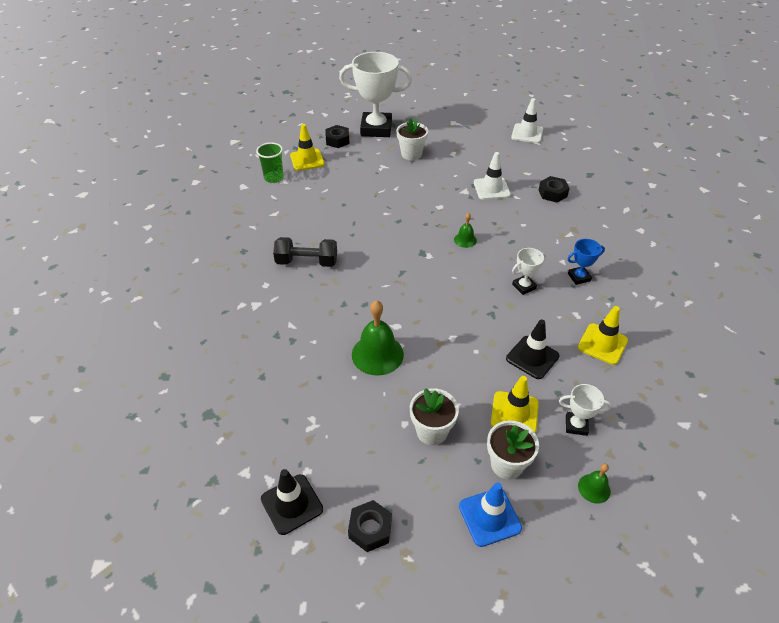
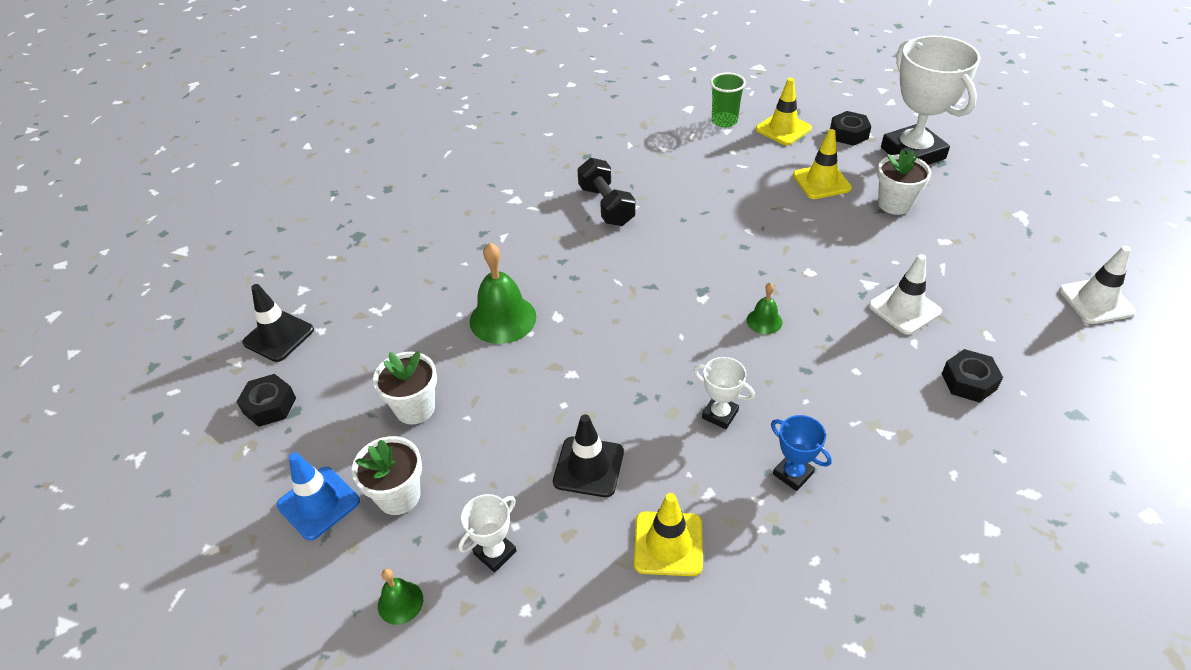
camera: 65 degrees right, 0 degrees up
(514, 413) = (482, 478): yellow traffic cone -> yellow traffic cone (821, 182)
(576, 425) = (495, 553): white trophy -> white trophy turned 60 degrees clockwise

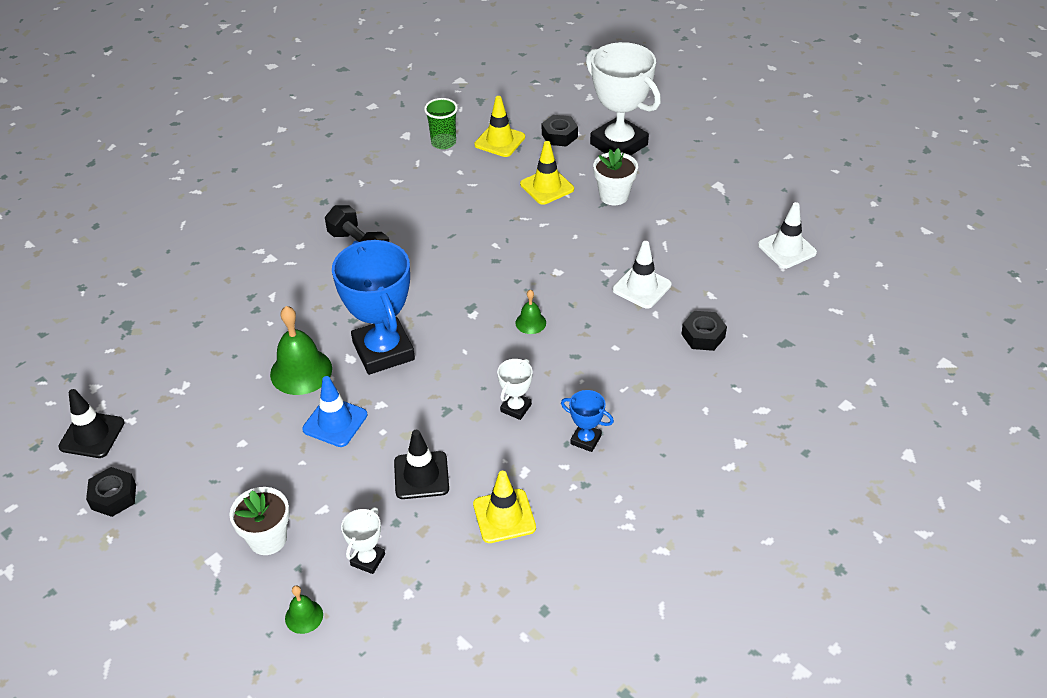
camera: 20 degrees left, 0 degrees up
(318, 503) = (199, 563): blue traffic cone -> blue traffic cone (335, 422)
(415, 408) = (252, 466): white flower pot -> none
(594, 316) = (383, 351): none -> blue trophy
(720, 414) = (516, 408): white trophy -> white trophy turned 75 degrees counterclockwise

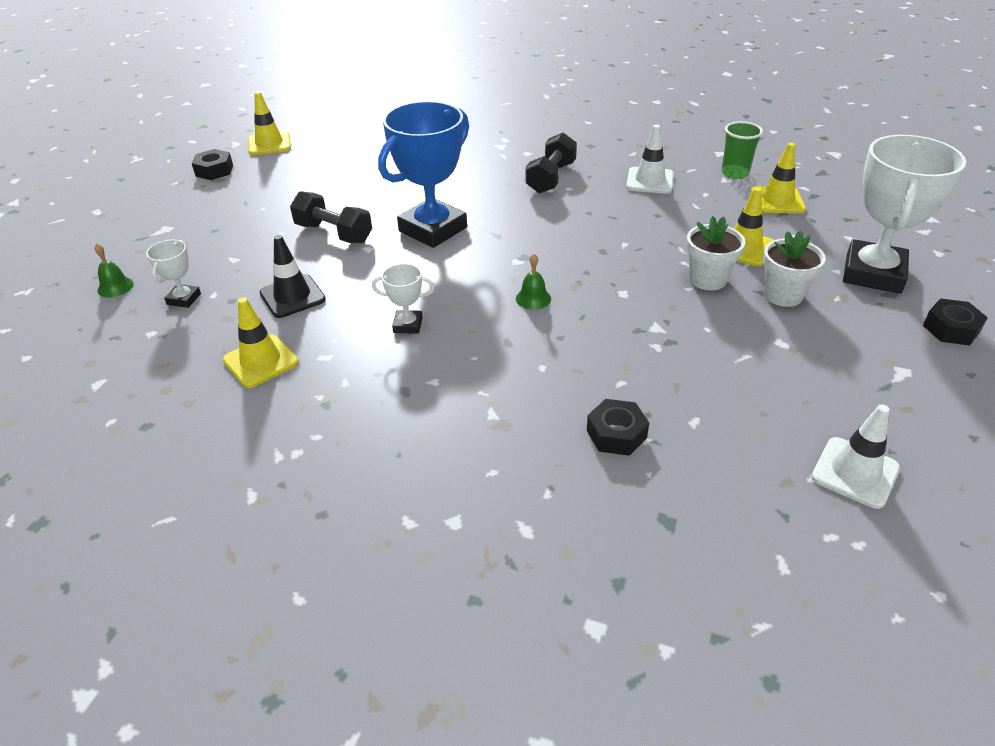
camera: 65 degrees right, 5 degrees down
(92, 435) = (269, 144): black traffic cone -> yellow traffic cone
(268, 539) = (193, 244): white flower pot -> white flower pot (708, 279)
(301, 371) = (382, 200): green bell -> none
(335, 422) = (334, 233): blue traffic cone -> black dumbbell
(368, 560) = (184, 299): white trophy -> white trophy turned 75 degrees counterclockwise
(559, 136) = (833, 231): black nut -> black nut (951, 329)
(586, 440) = (389, 386): blue trophy -> none
(642, 287) = (654, 359): white traffic cone -> white traffic cone (649, 181)

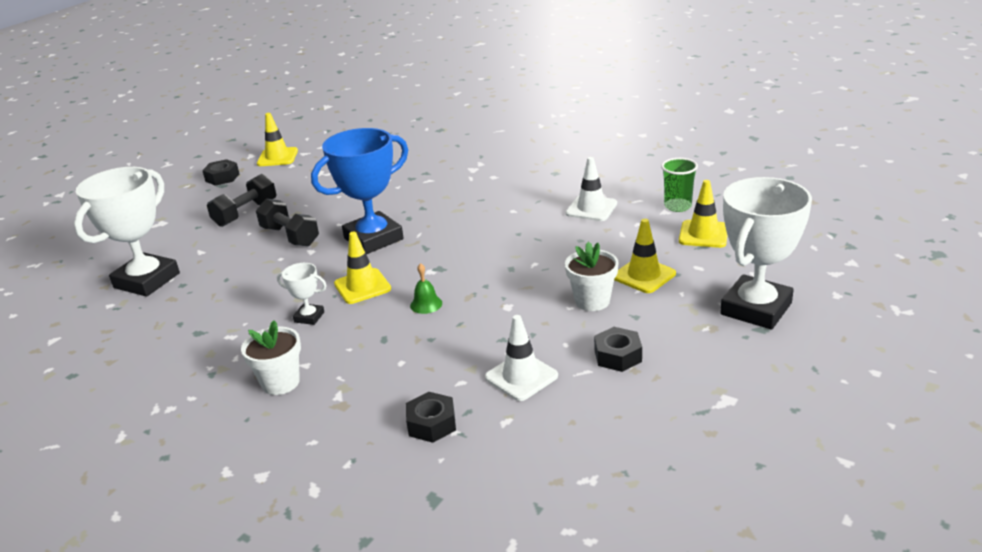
camera: 15 degrees right, 10 degrees down
(115, 287) = (101, 267): green bell -> none
(184, 299) = (147, 280): white trophy -> white trophy, size x2.22
(261, 361) = (179, 335): yellow traffic cone -> yellow traffic cone (362, 286)
(292, 296) = (230, 285): black traffic cone -> none
(551, 178) = (502, 200): black dumbbell -> black dumbbell (245, 213)
(783, 295) = (654, 321): white flower pot -> white flower pot (280, 382)
(855, 472) = (624, 481): white traffic cone -> white traffic cone (521, 377)
(951, 329) = (801, 366): black nut -> black nut (618, 356)

